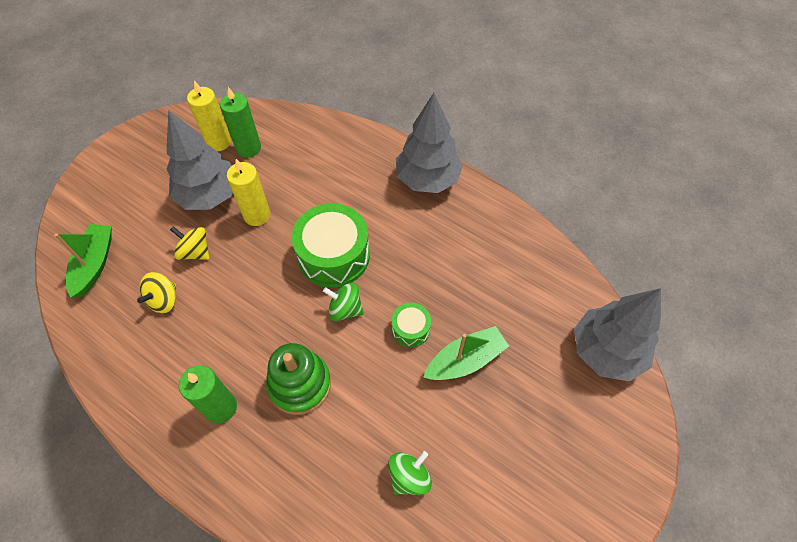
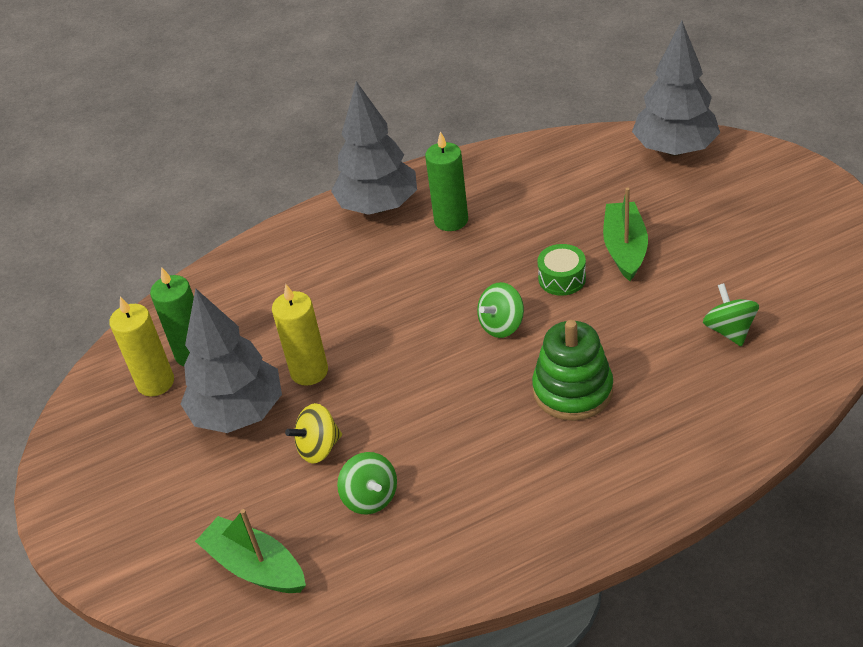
camera: 55 degrees left, 15 degrees down
(164, 300) = (370, 497): yellow spinning top -> green spinning top
(221, 407) = (560, 471): green candle -> green candle (451, 220)
(333, 255) = (422, 315): green drum -> none

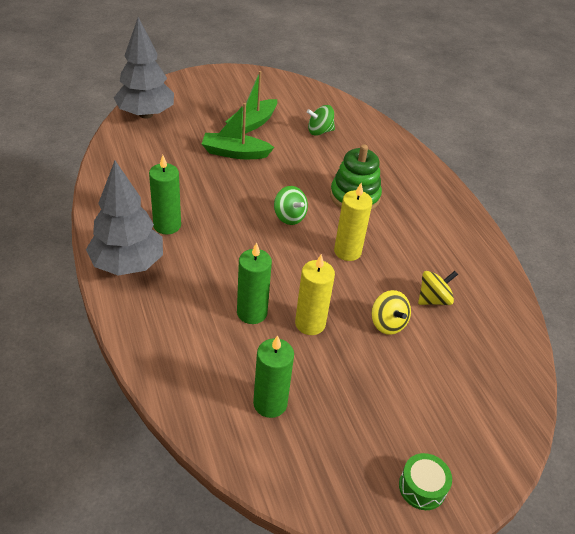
camera: 95 degrees left, 0 degrees up
(155, 382) = (299, 434): yellow candle -> yellow candle (347, 251)
(238, 413) = (346, 371): grey tree -> none
(255, 567) = (491, 366): green boat -> green boat (252, 123)
(320, 318) = (252, 313): none -> green candle
(370, 497) = (433, 299): green spinning top -> yellow spinning top
(562, 278) = (253, 183): green drum -> green drum (422, 487)

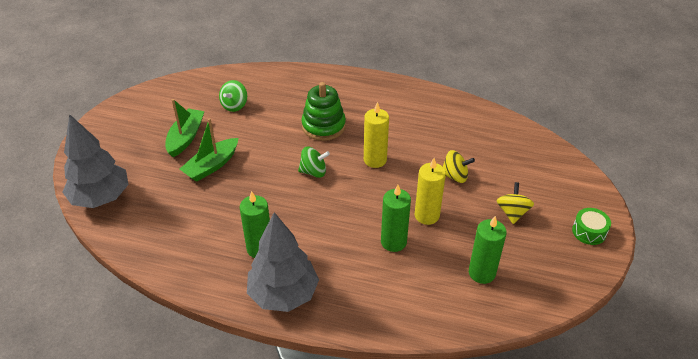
camera: 50 degrees left, 0 degrees up
(252, 123) = (185, 137): green boat -> green boat turned 150 degrees counterclockwise
(433, 299) = (450, 143): yellow spinning top -> yellow spinning top (512, 212)

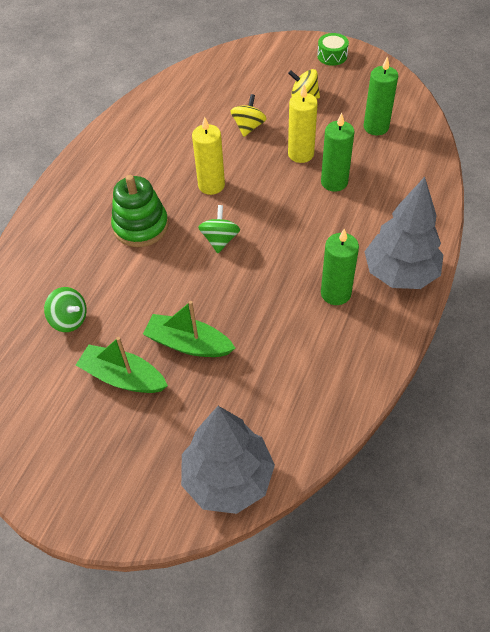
camera: 80 degrees left, 10 degrees up
(211, 166) = (188, 344): green boat -> green boat turned 150 degrees clockwise

